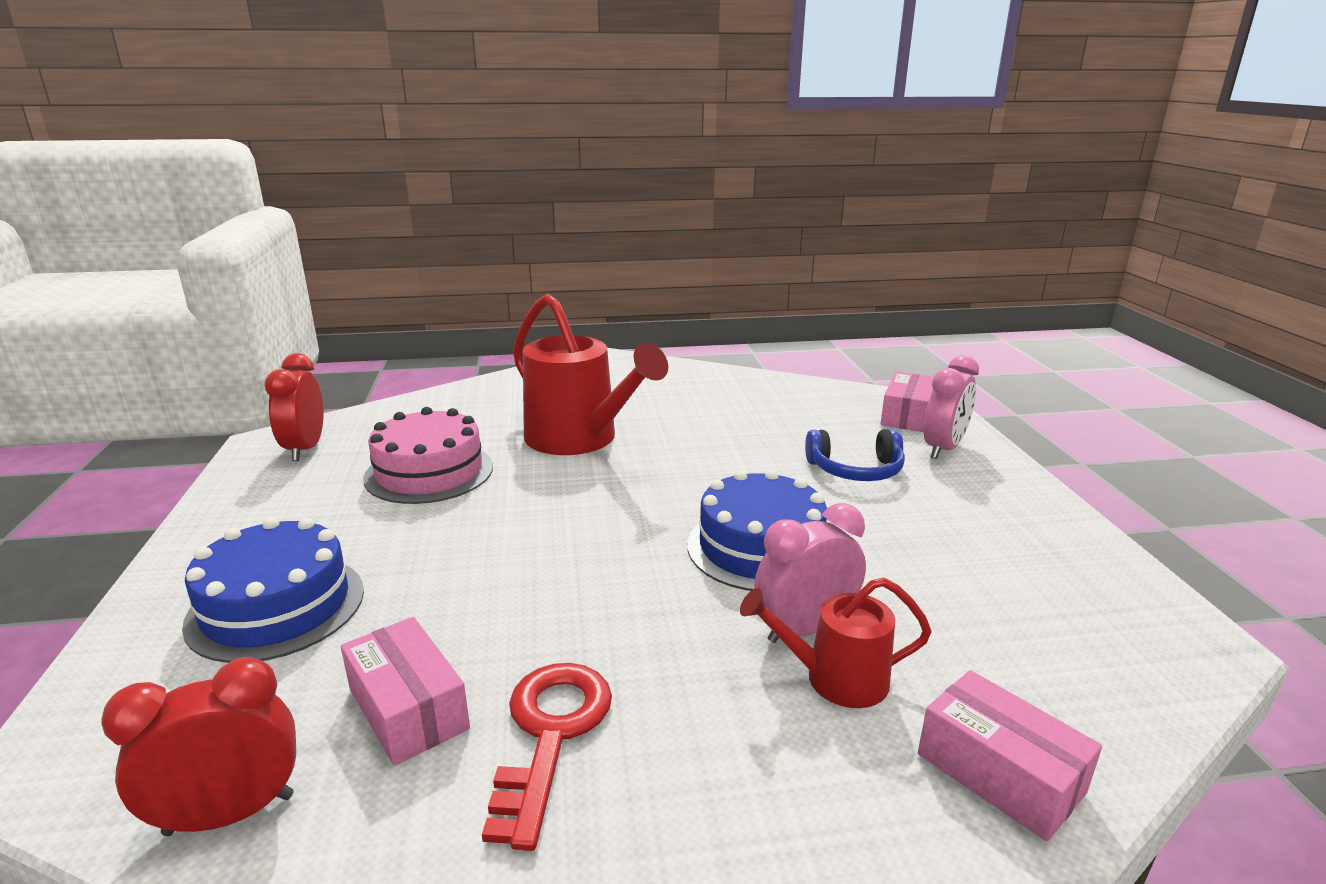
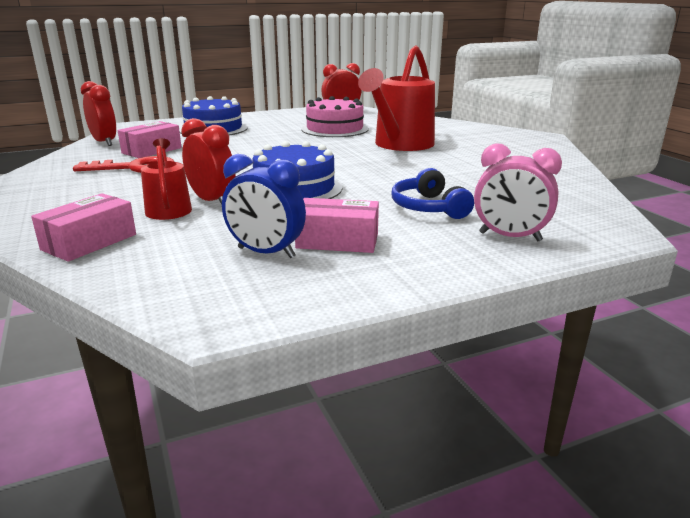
camera: 75 degrees right, 0 degrees up
(805, 629) = (212, 201): pink clock -> red clock
(907, 415) = (572, 223): pink box -> pink box (337, 241)
(1010, 594) = (266, 253): none -> blue clock

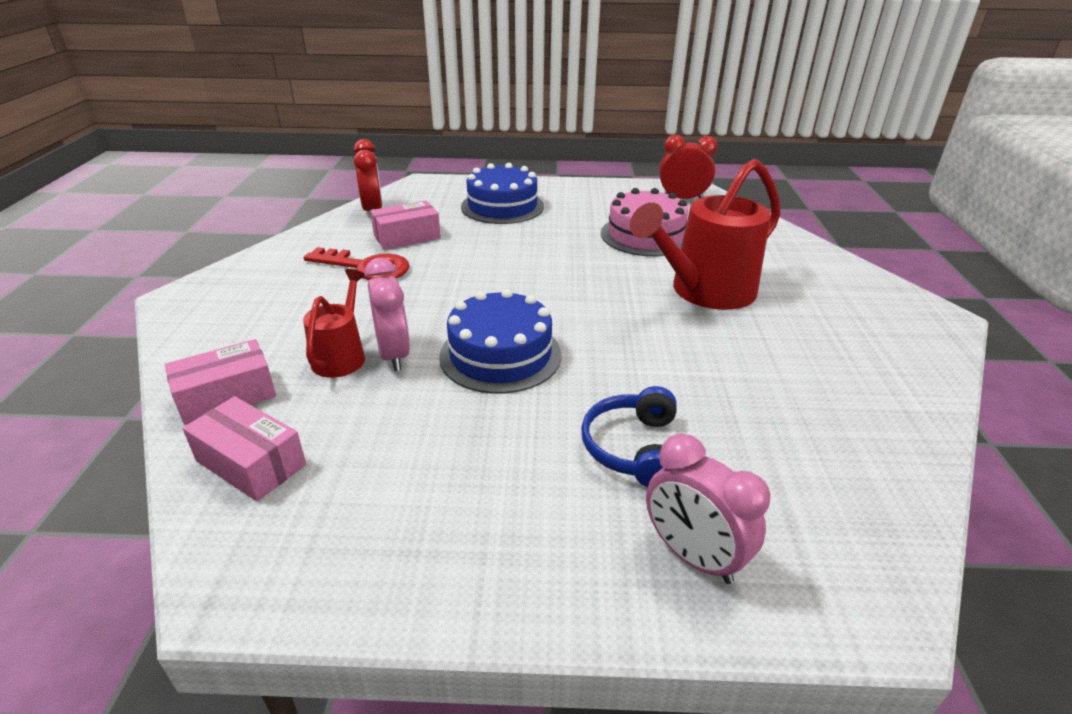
camera: 25 degrees right, 10 degrees up
(212, 201) = (394, 355): red clock -> pink clock
(266, 253) = (372, 479): blue clock -> none
(337, 241) = (466, 483): pink box -> pink box (251, 463)

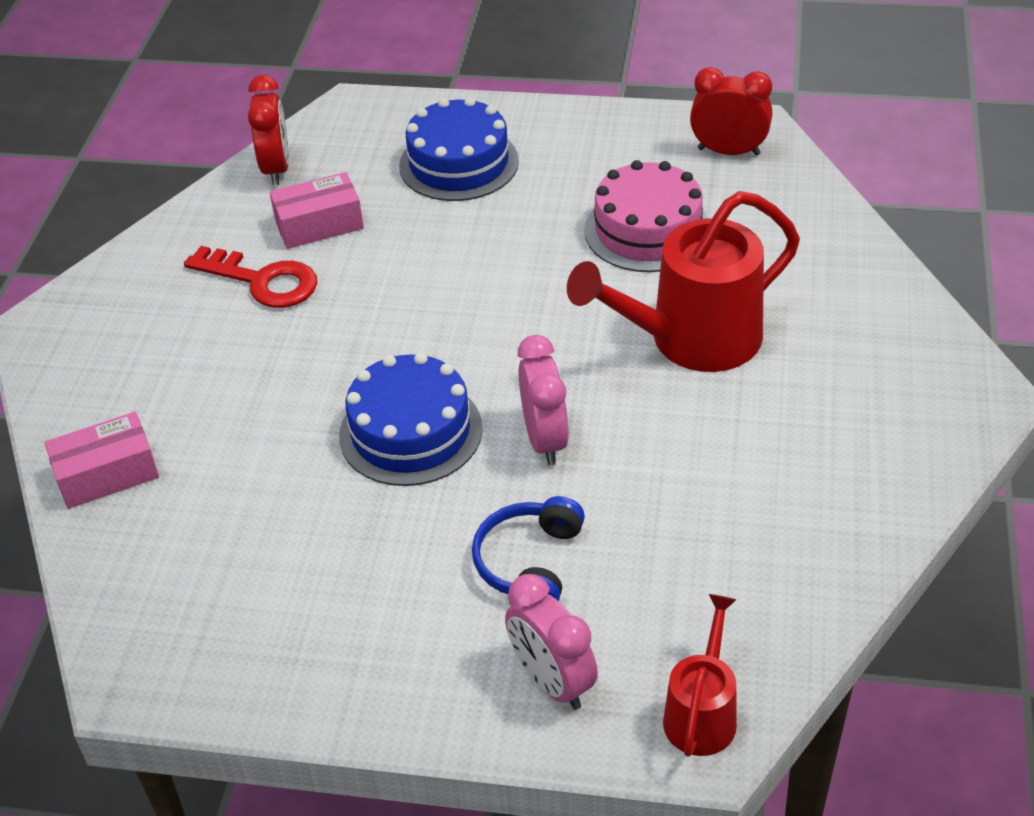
camera: 10 degrees right, 10 degrees up
(251, 463) = (138, 557): pink box -> none
(341, 356) = (229, 424): red watering can -> red watering can (702, 713)
(394, 355) = (289, 426): pink clock -> pink clock (545, 440)

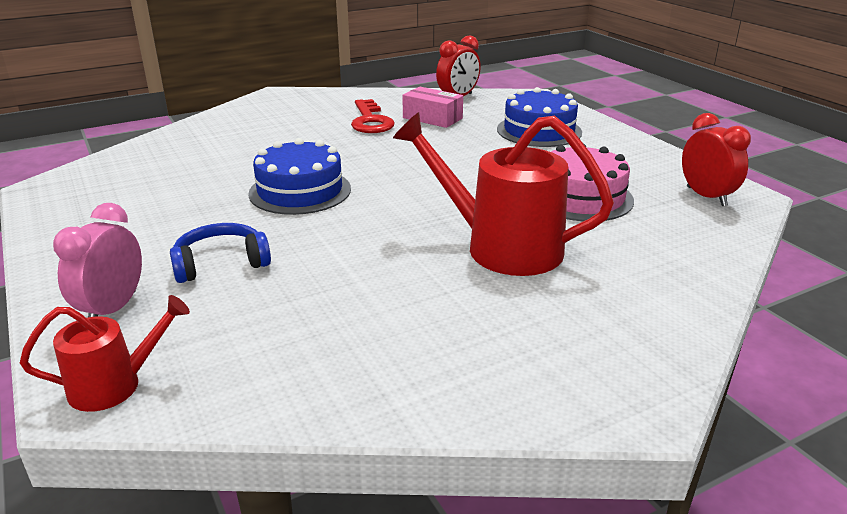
camera: 50 degrees right, 15 degrees down
(107, 474) = (189, 136): pink box -> none
(545, 440) = (339, 231): pink clock -> none

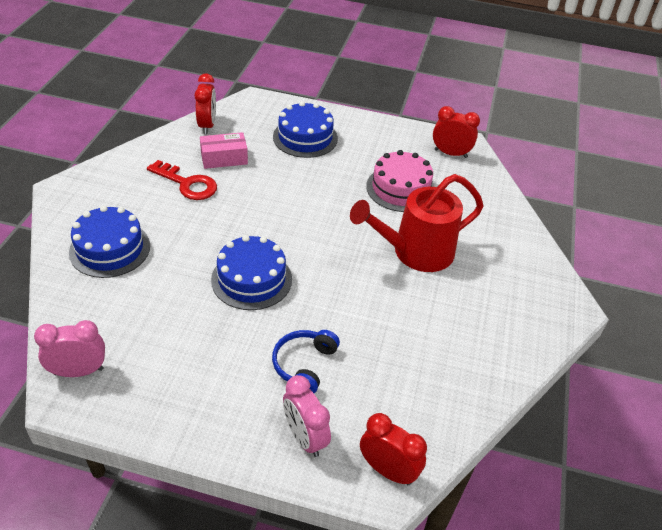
camera: 50 degrees left, 15 degrees up
(81, 179) = (79, 371): none -> pink clock
(115, 385) = (388, 470): red watering can -> red clock
(239, 131) = (110, 249): none -> blue cake

